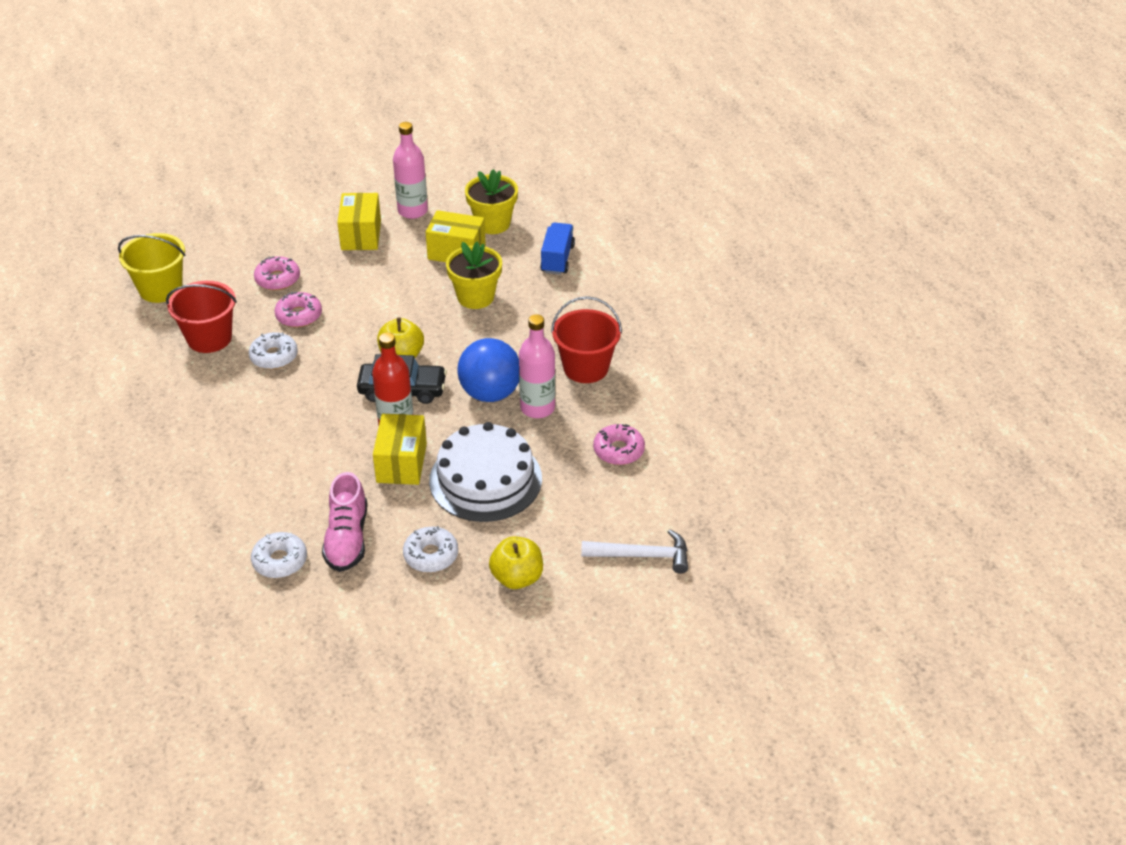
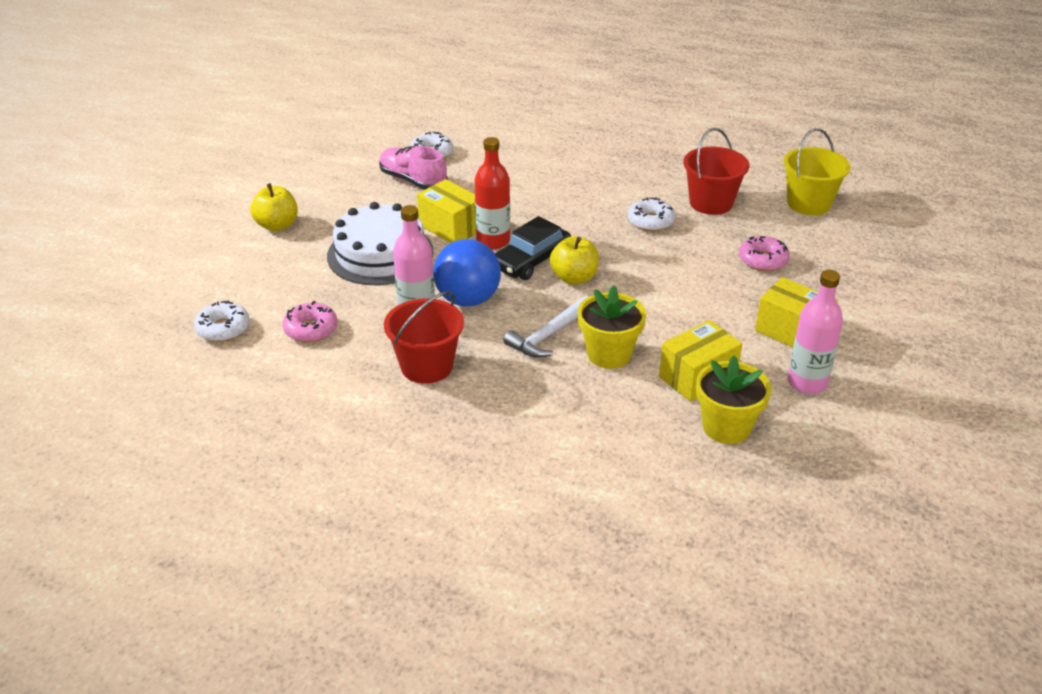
camera: 130 degrees right, 5 degrees down
(299, 315) = (694, 251): pink donut -> none
(431, 555) = (349, 203): white donut -> white donut (223, 328)
(557, 259) = (610, 439): blue truck -> none
(642, 555) = (205, 283): white hammer -> white hammer (549, 335)

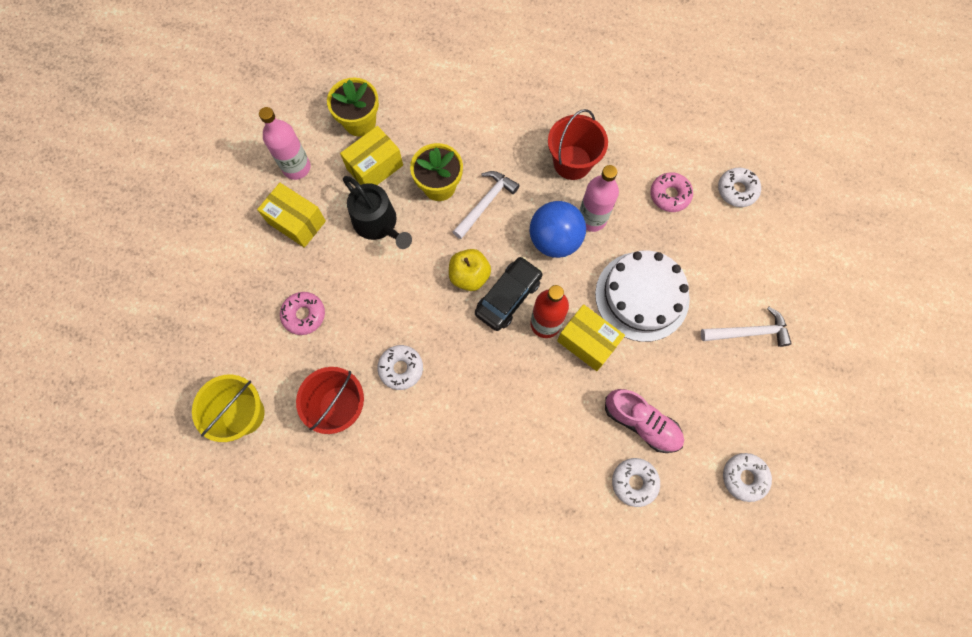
camera: 175 degrees right, 35 degrees up
(277, 225) = (748, 332): yellow apple -> white hammer
(331, 151) = (744, 477): none -> white donut
(686, 325) = (378, 223): none -> black watering can

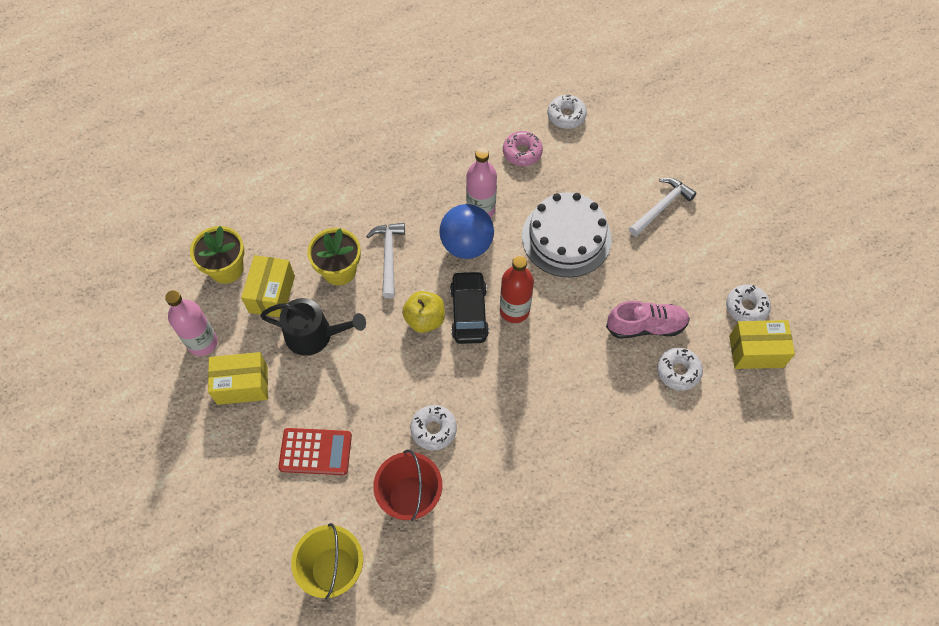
camera: 40 degrees left, 10 degrees down
(304, 315) = (315, 452): pink donut -> red calculator
(572, 162) = (429, 179): red bucket -> none
(587, 342) = (557, 300): yellow box -> yellow box (756, 351)

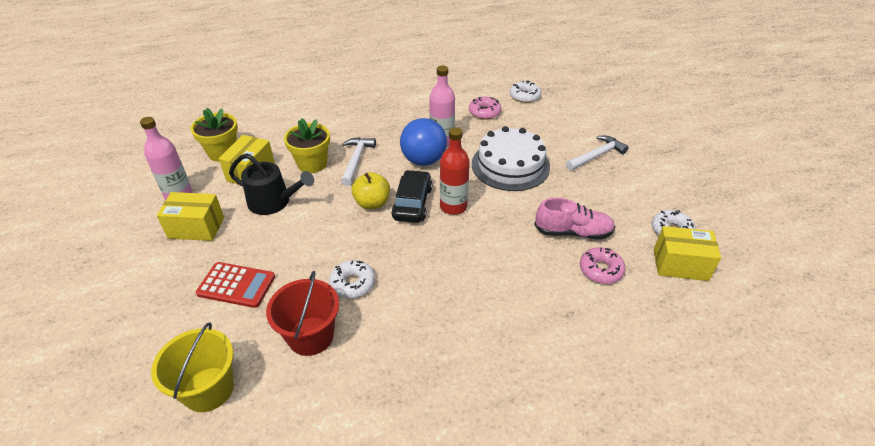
camera: 10 degrees right, 20 degrees down
(678, 371) = (600, 270): white donut -> pink donut

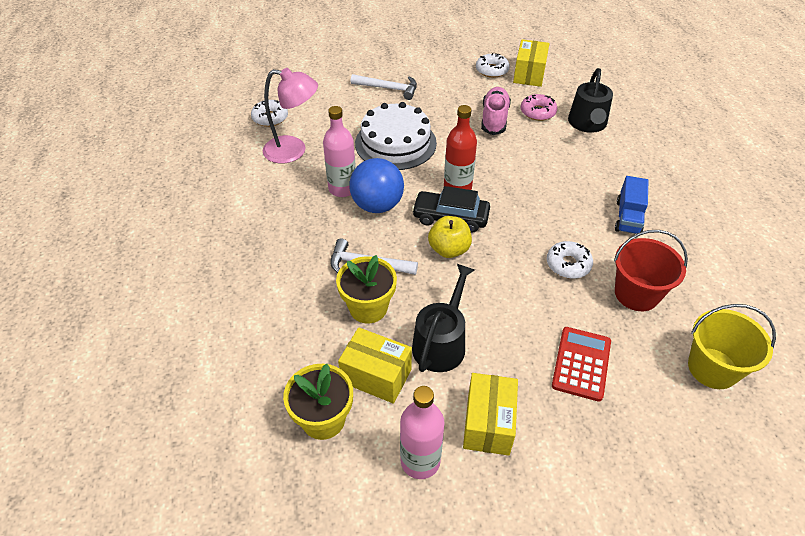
camera: 85 degrees left, 5 degrees up
(424, 342) = (628, 217): none -> blue truck
(484, 112) = (293, 151): pink donut -> pink lamp
(594, 318) = (587, 124): none -> black watering can
(596, 155) = (388, 88): white hammer -> white hammer turned 135 degrees clockwise

